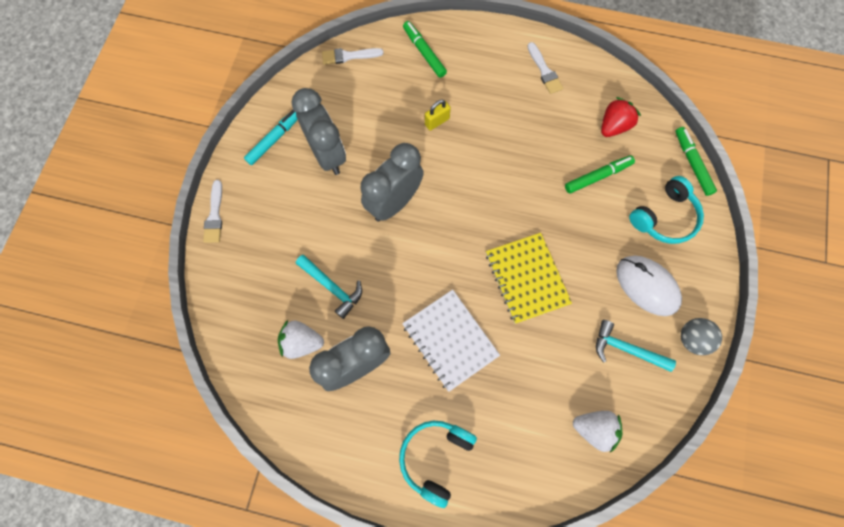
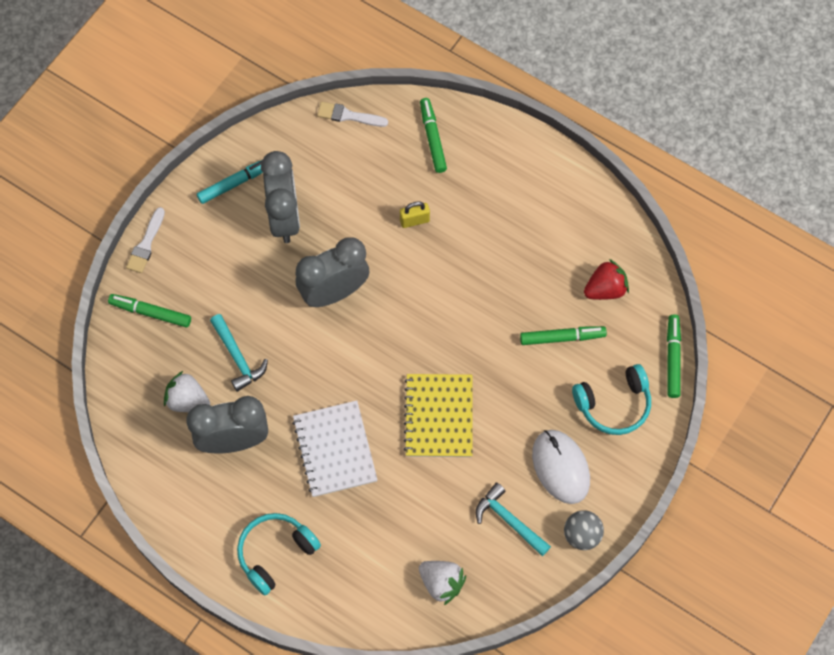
camera: 20 degrees right, 5 degrees down
(240, 274) = (150, 313): none -> green marker
(544, 71) = (557, 202): white brush -> none

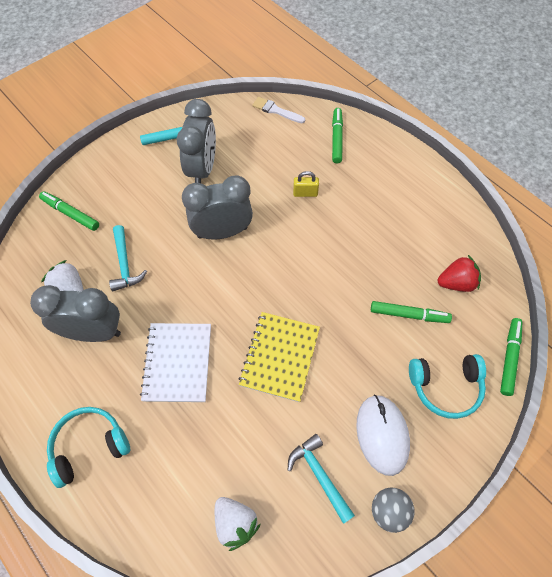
camera: 15 degrees right, 5 degrees down
(146, 244) = (89, 164): white brush -> none

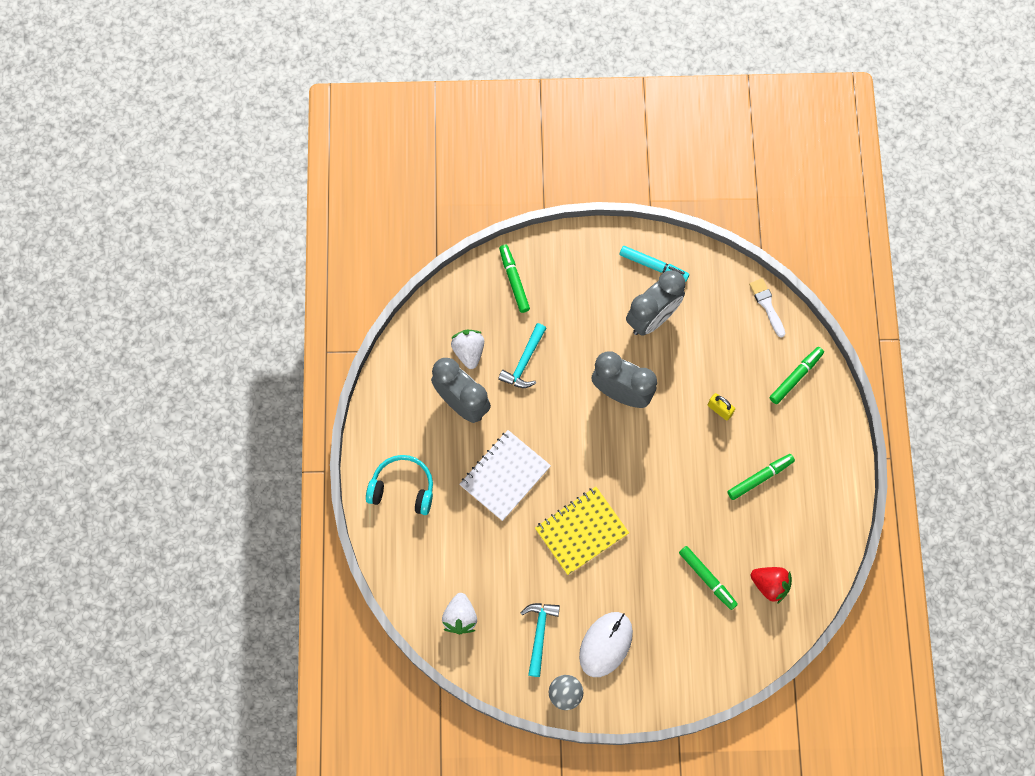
camera: 40 degrees right, 10 degrees up
(445, 387) = (682, 651): turquoise headphones -> none
(509, 358) = (751, 672): green marker -> green marker (760, 478)

